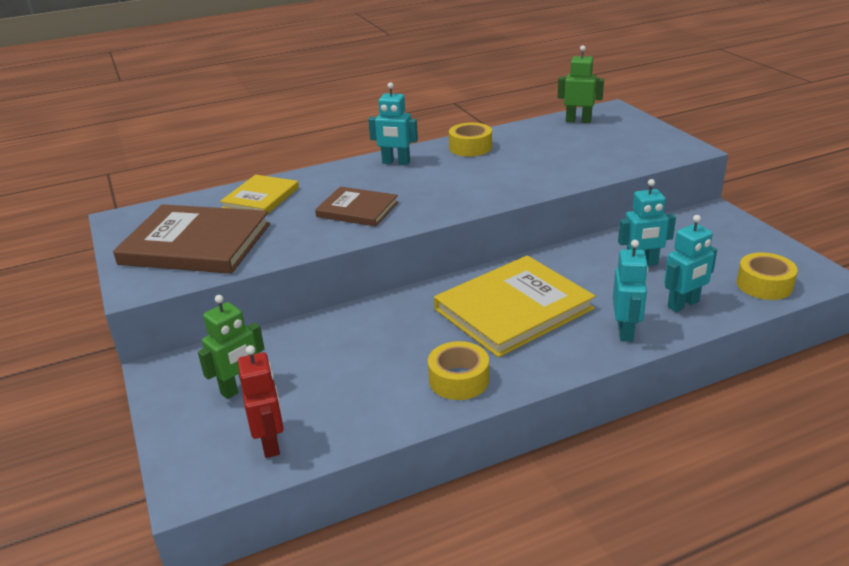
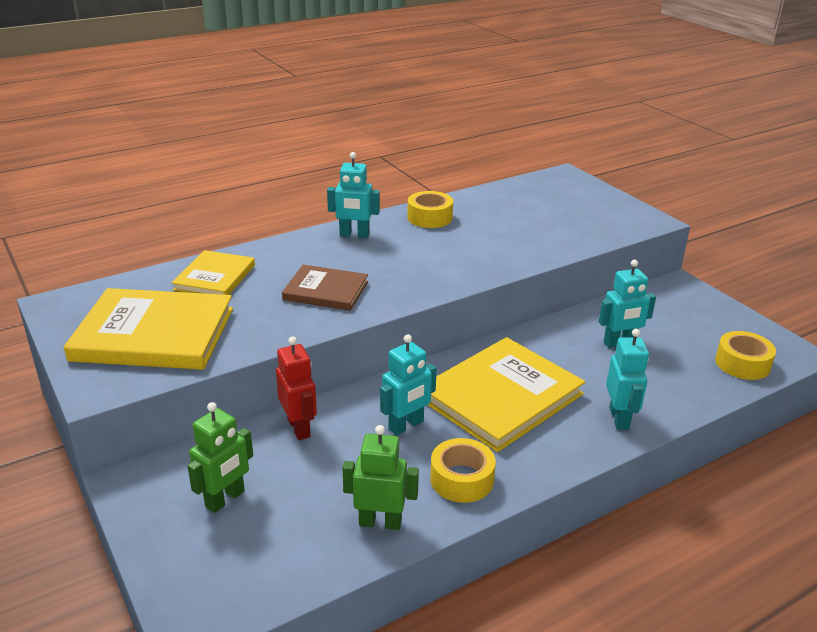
camera: 10 degrees left, 0 degrees up
(196, 244) = (154, 334): brown book -> yellow book
(271, 443) = (274, 562): red robot -> red robot (299, 428)
(578, 121) = (534, 187): green robot -> green robot (380, 522)
(683, 304) = (670, 387): turquoise robot -> turquoise robot (406, 426)

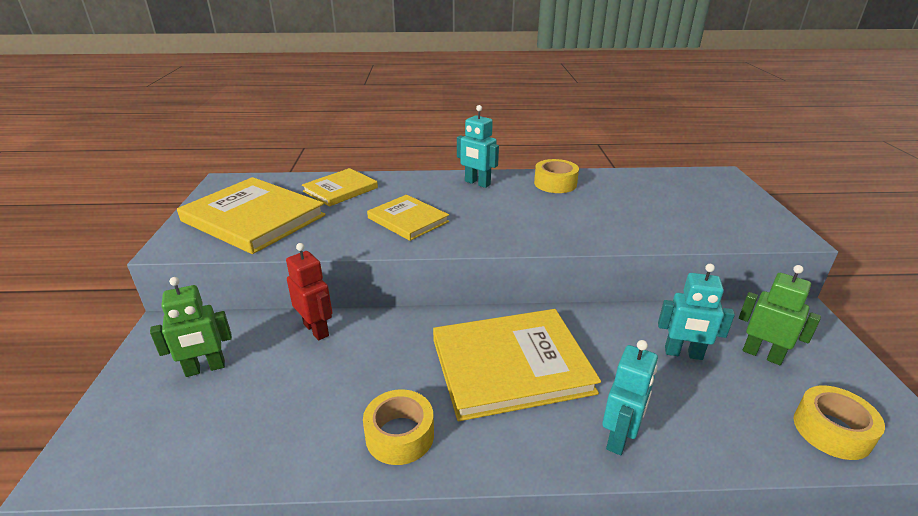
camera: 30 degrees right, 0 degrees up
(299, 428) = (316, 329): red robot -> red robot turned 45 degrees counterclockwise
(326, 291) = (408, 220): brown book -> yellow book
(380, 522) = (291, 445): green robot -> green robot (762, 354)
(406, 426) = (400, 361): turquoise robot -> none

